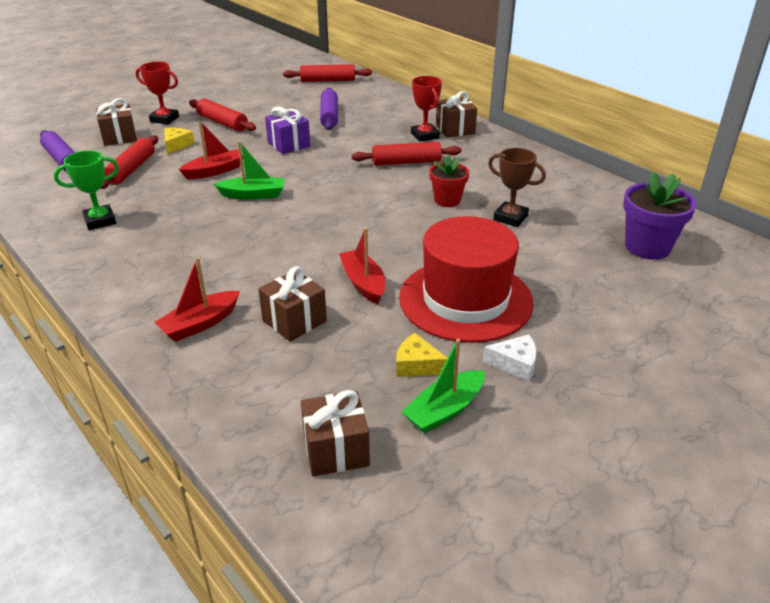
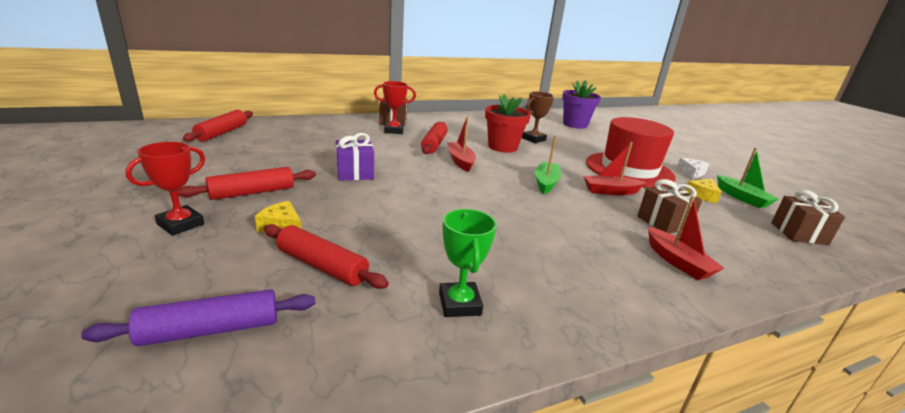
camera: 75 degrees left, 10 degrees down
(119, 137) = (193, 265): brown gift -> none
(214, 171) = (380, 215): red boat -> red boat (460, 161)
(253, 195) = (450, 205): green boat -> green boat (546, 183)
(329, 116) = (310, 148): purple rolling pin -> none
(447, 200) = (502, 147): red flower pot -> red flower pot, size x1.53

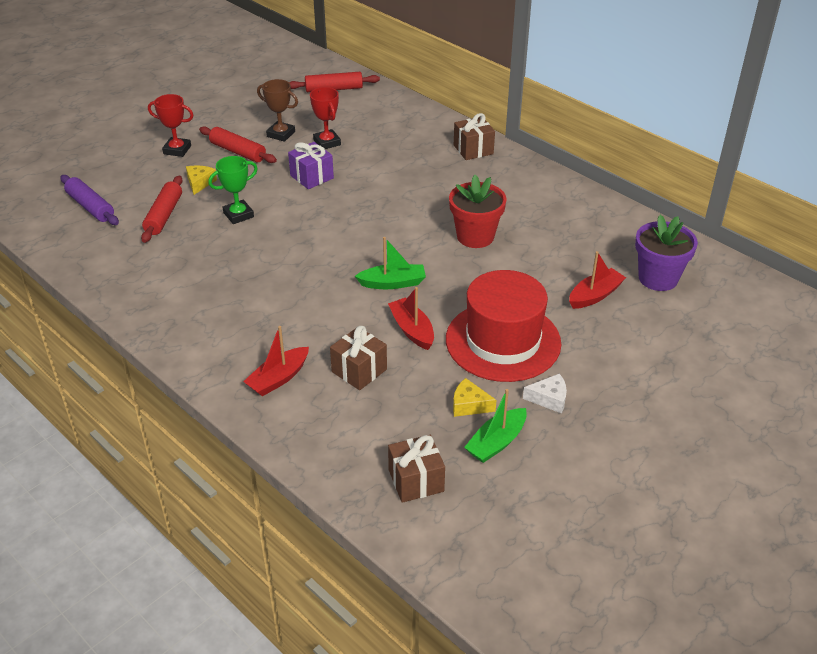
camera: 70 degrees right, 15 degrees up
(394, 130) = (444, 159): red trophy -> red trophy (327, 142)
(434, 144) = (431, 193): red rolling pin -> none
(459, 304) = (154, 277): green trophy -> green trophy (238, 215)
(460, 161) = (398, 220): red boat -> red boat (595, 295)
(533, 139) = (535, 253): brown trophy -> brown trophy (281, 134)

